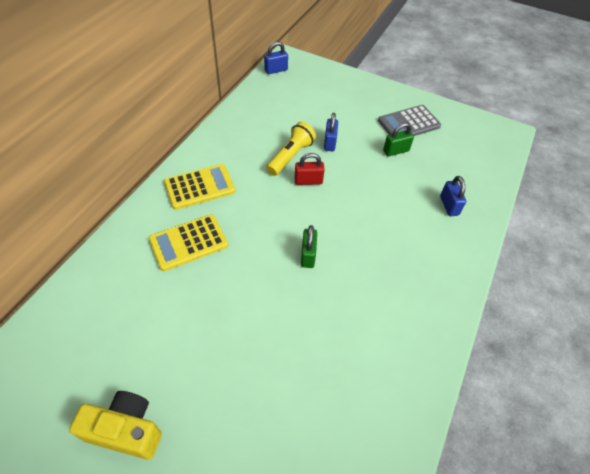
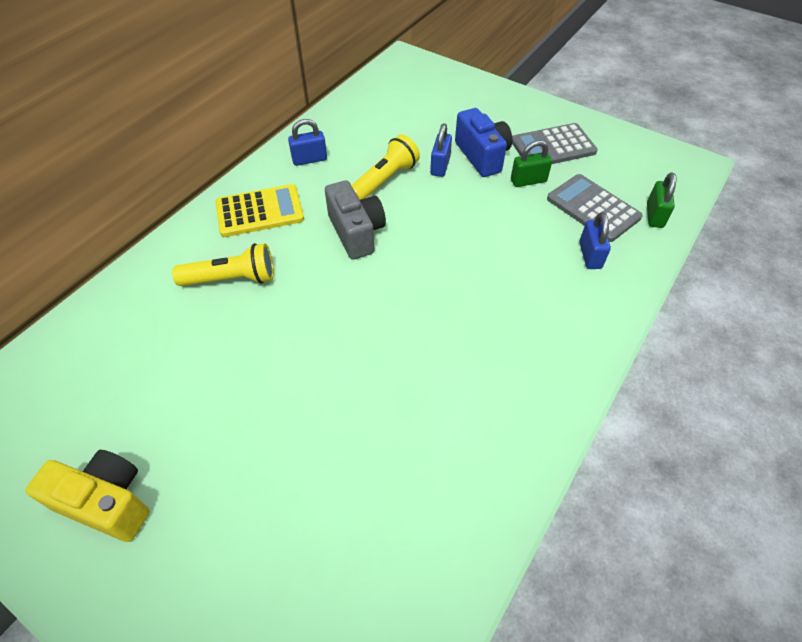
camera: 10 degrees right, 0 degrees up
(188, 242) = (232, 278): yellow calculator -> yellow flashlight
(276, 70) = (386, 73): blue padlock -> blue padlock (309, 159)
(277, 199) = (356, 232): none -> grey camera
(308, 181) = (402, 212): red padlock -> none
(308, 255) = (384, 305): green padlock -> green padlock (654, 215)
(359, 133) = (482, 156): none -> blue camera
(445, 169) = (593, 208): none -> grey calculator

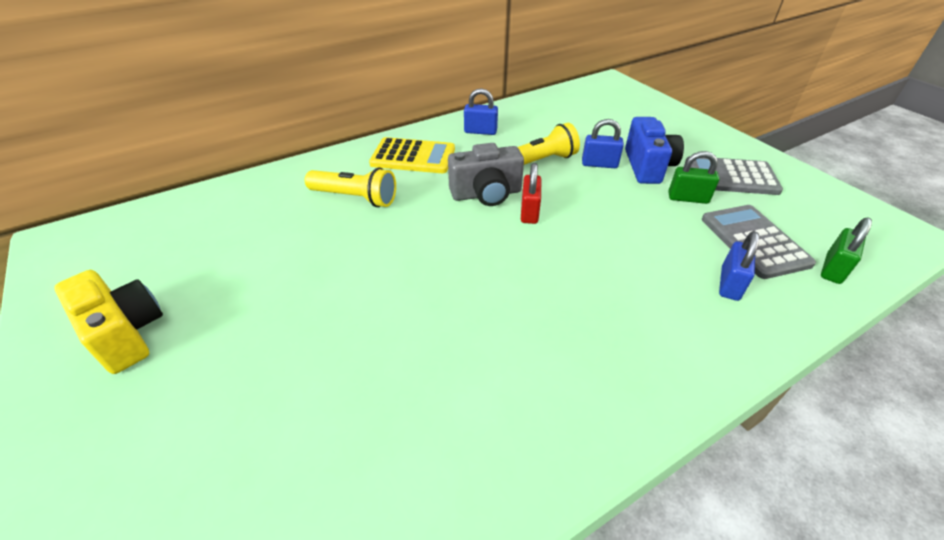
camera: 25 degrees right, 10 degrees down
(356, 232) = (486, 194): grey camera -> grey camera turned 75 degrees clockwise
(405, 239) = (529, 212): none -> red padlock
(440, 166) = (599, 164): blue padlock -> blue padlock turned 60 degrees clockwise

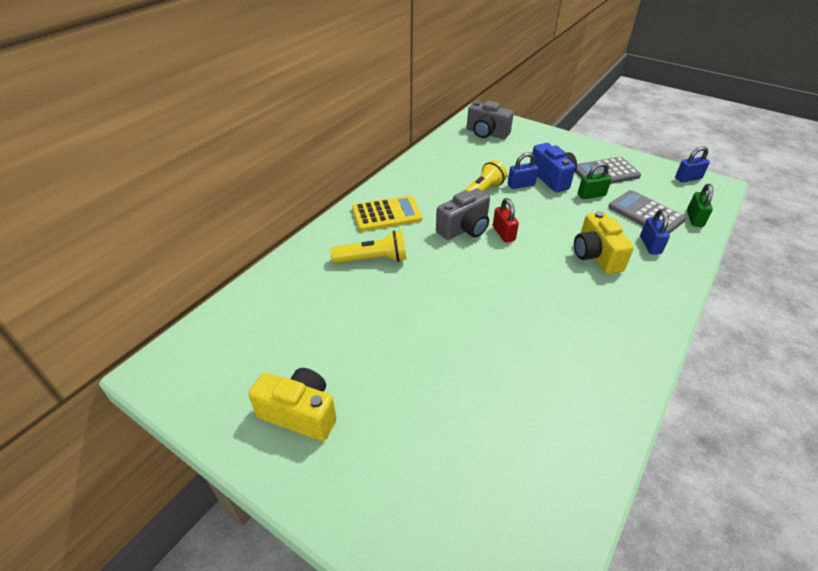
camera: 25 degrees left, 0 degrees up
(480, 131) = (419, 180): blue padlock -> blue padlock (688, 178)
(603, 101) = (486, 133): none -> grey camera
(633, 274) = (596, 256): none -> yellow camera

